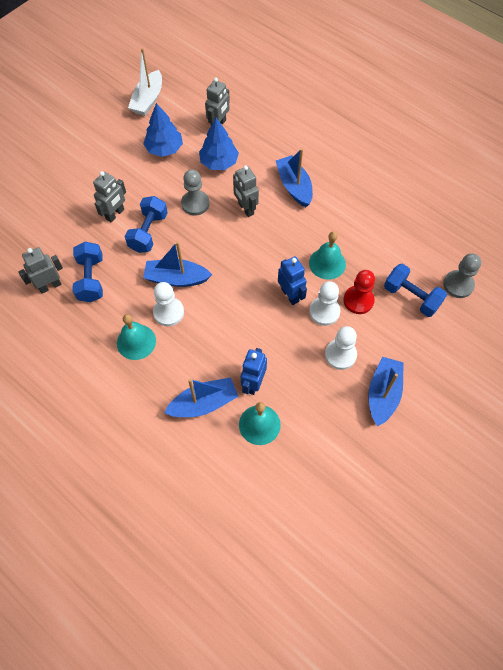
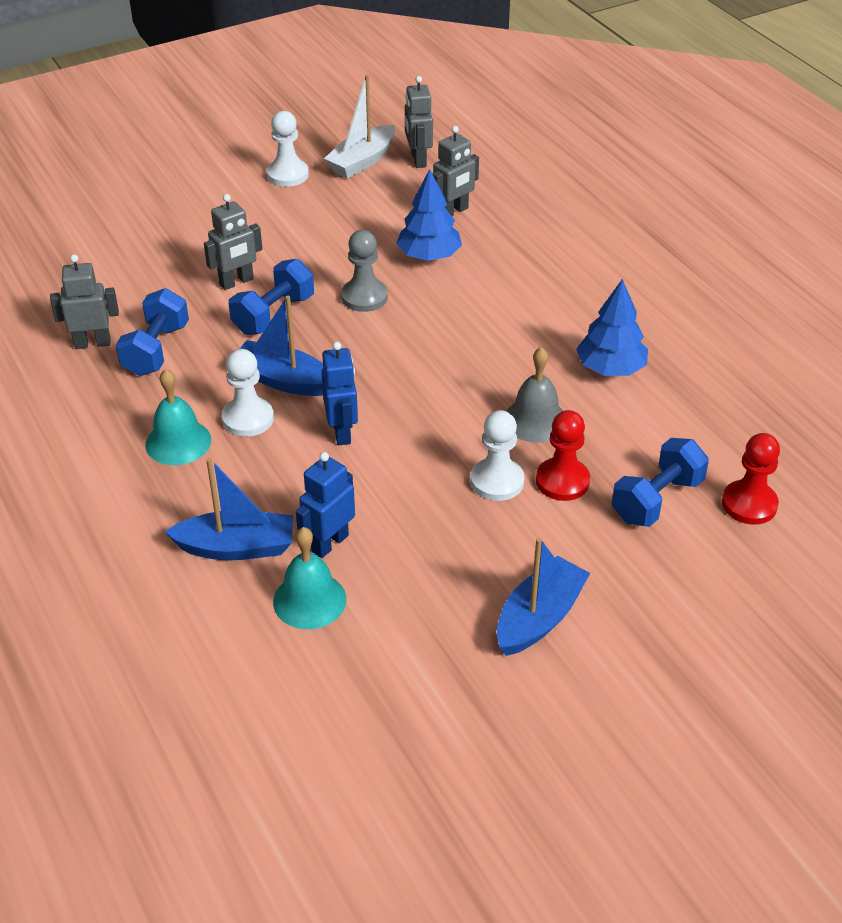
camera: 20 degrees right, 20 degrees down
(164, 149) = (354, 222): blue tree -> blue tree (610, 368)
(245, 209) = (439, 321): grey robot -> grey robot (418, 160)
(290, 295) = (452, 446): blue robot -> blue robot (342, 432)
(294, 186) = (533, 311): blue boat -> none
(327, 263) = (535, 420): turquoise bell -> grey bell
(340, 355) = (494, 545): white pawn -> white pawn (288, 175)
(411, 297) = (657, 500): blue dumbbell -> blue dumbbell turned 75 degrees clockwise
(458, 285) = (749, 504): grey pawn -> red pawn

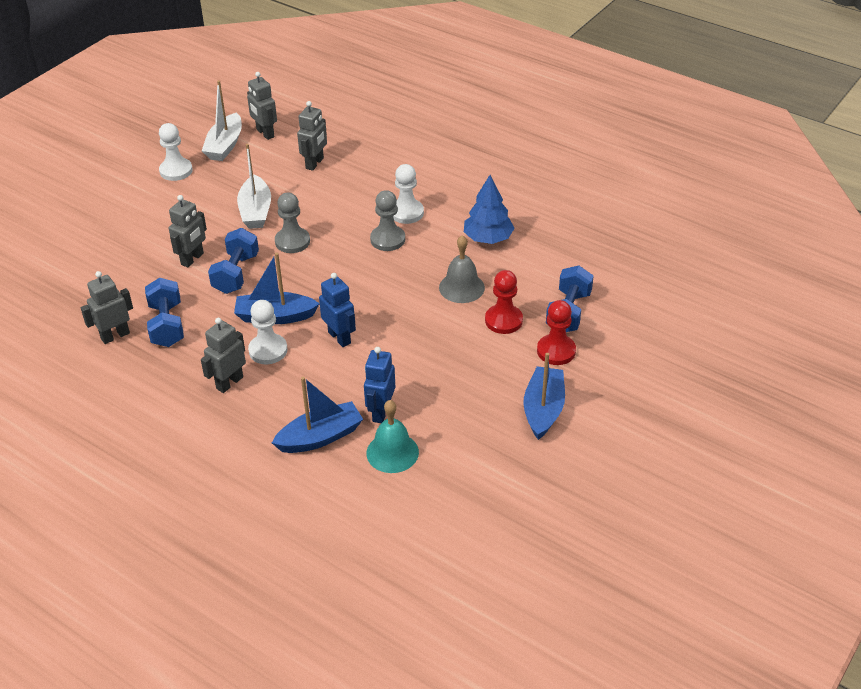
camera: 25 degrees left, 0 degrees up
(178, 442) = (229, 383): turquoise bell -> grey robot
(346, 248) = (255, 211): none -> white boat
(429, 256) = (318, 199): blue tree -> none
(481, 330) = (387, 239): none -> grey pawn
(497, 481) = (462, 335): white pawn -> white pawn (406, 213)
(749, 504) = (624, 296): red pawn -> red pawn (556, 351)

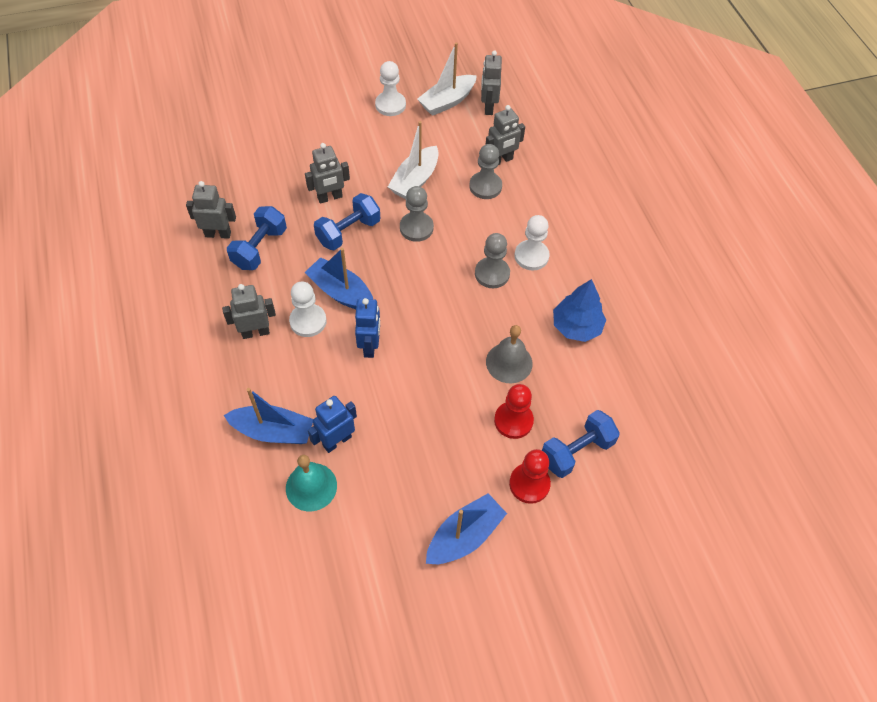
camera: 35 degrees right, 15 degrees up
(320, 186) = (485, 186): none -> grey pawn

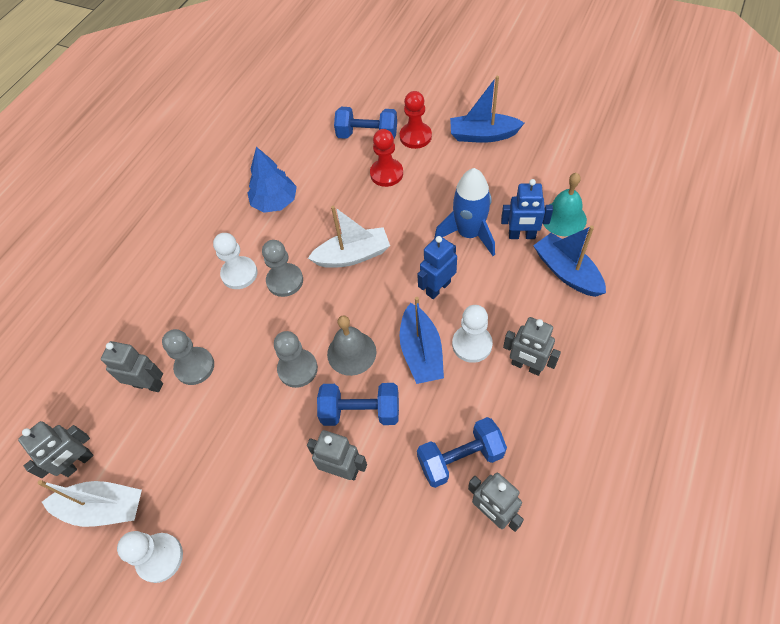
camera: 130 degrees left, 0 degrees up
(385, 411) = (469, 234): none -> blue rocket
(415, 180) = (244, 425): white boat -> white boat (353, 256)
(509, 362) = (348, 209): grey bell -> grey bell (351, 353)

